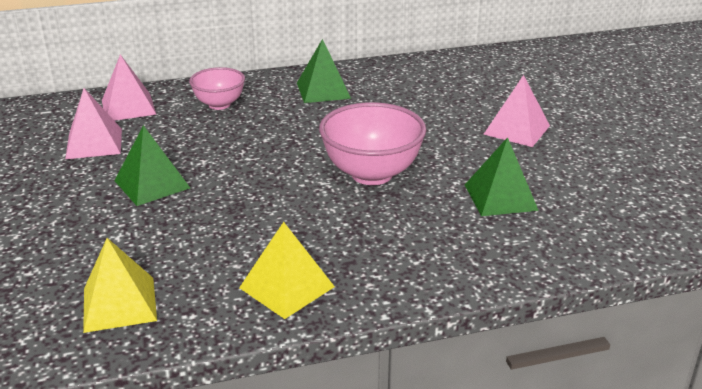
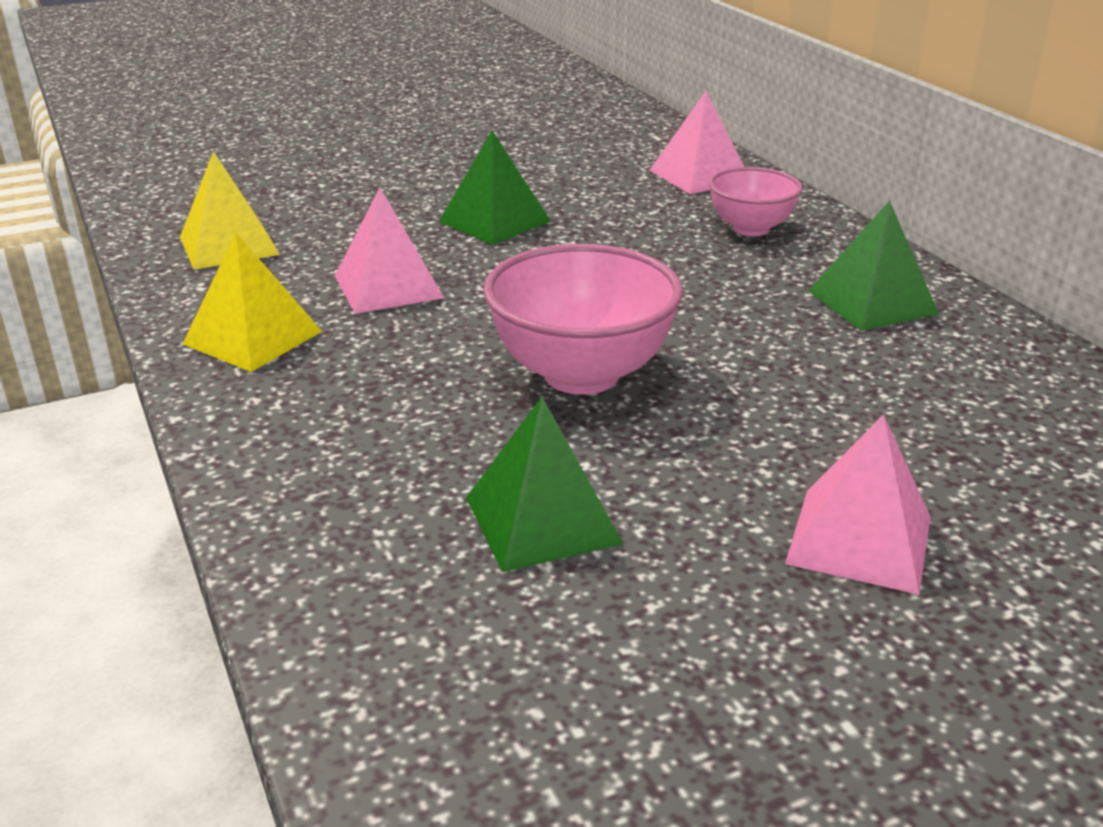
camera: 80 degrees right, 0 degrees up
(94, 143) = (586, 174): pink pyramid -> pink pyramid (388, 286)

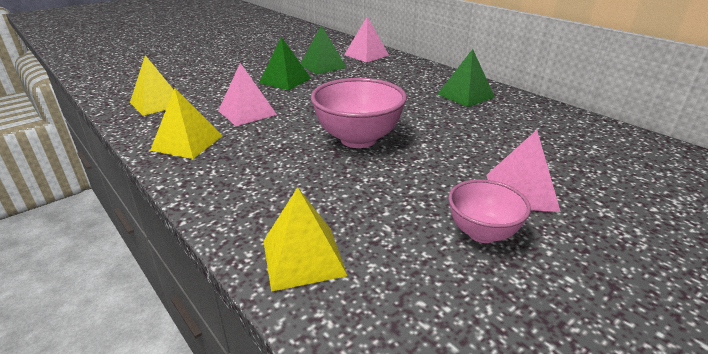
camera: 15 degrees left, 0 degrees up
(367, 592) = (303, 257): none -> yellow pyramid
(542, 520) = (374, 206): green pyramid -> green pyramid (322, 66)
(750, 229) = (399, 73): pink bowl -> pink bowl (482, 233)

